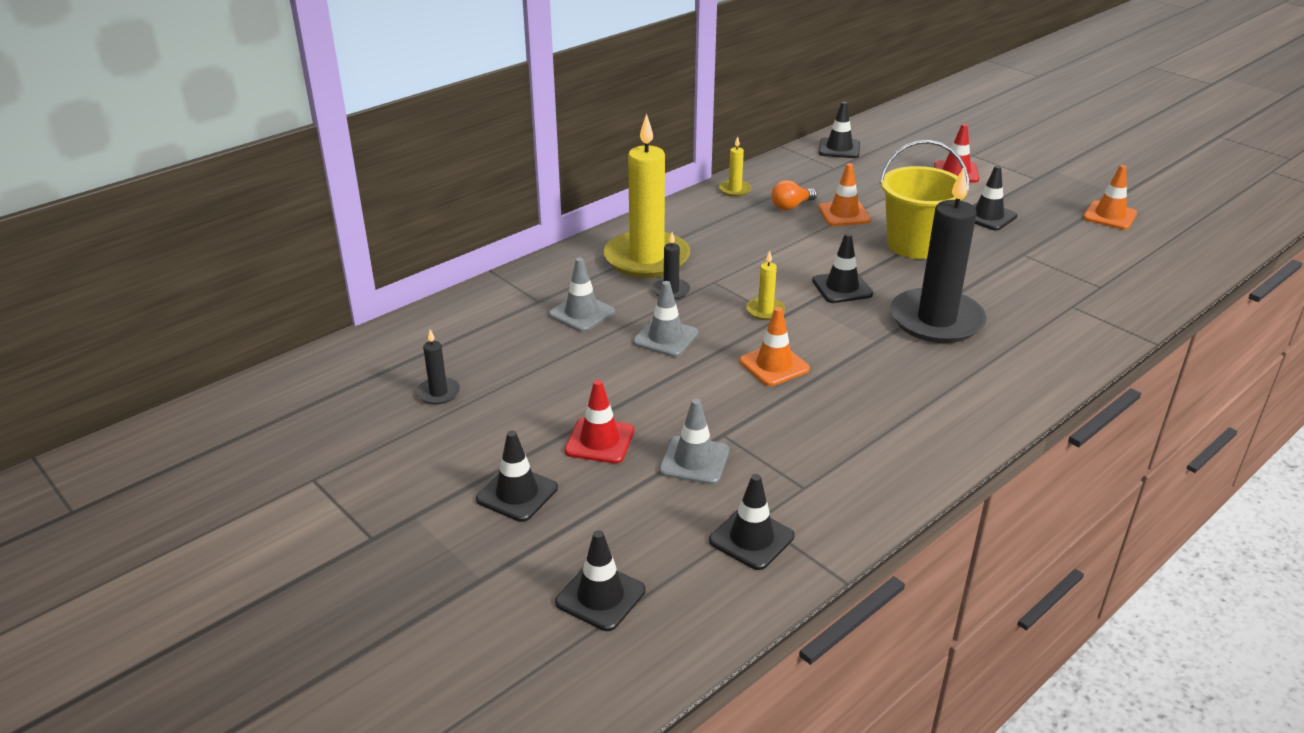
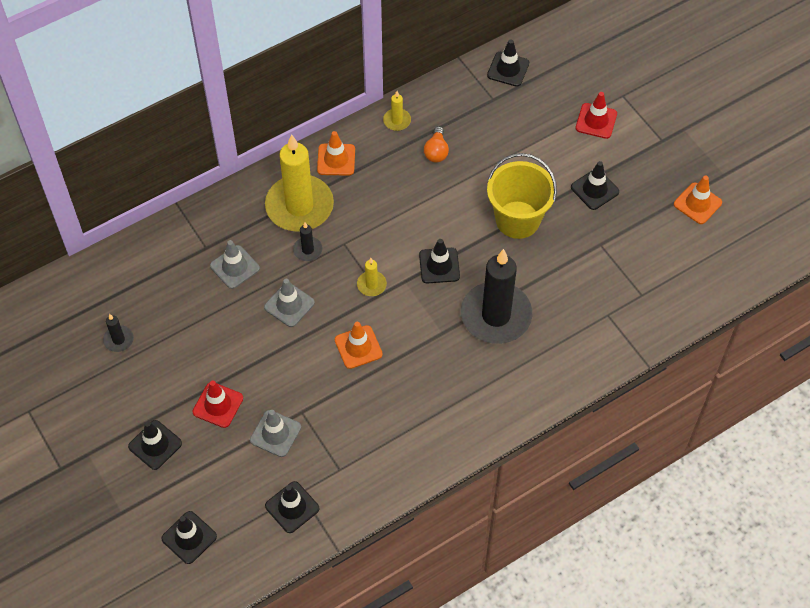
camera: 10 degrees right, 25 degrees up
(791, 206) = (436, 151): orange light bulb -> orange light bulb turned 60 degrees counterclockwise
(844, 214) = (476, 169): orange traffic cone -> orange traffic cone (336, 160)

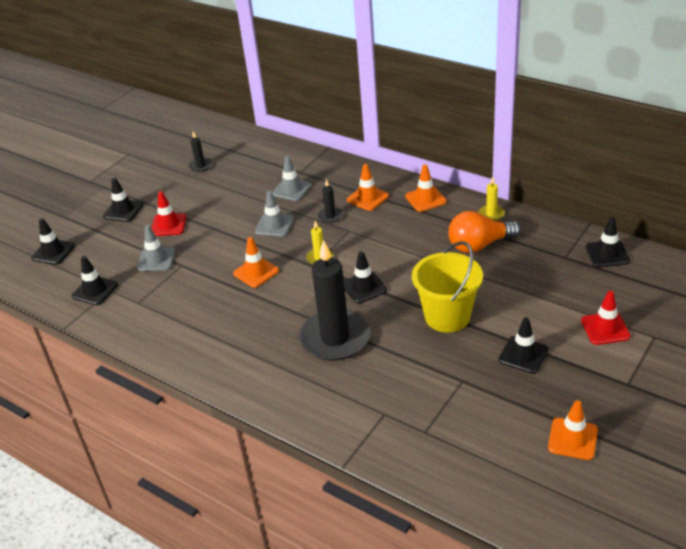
camera: 70 degrees right, 20 degrees down
(299, 206) = (367, 198): yellow candle -> orange traffic cone
(436, 151) = (479, 245): orange light bulb -> orange light bulb, size x1.73

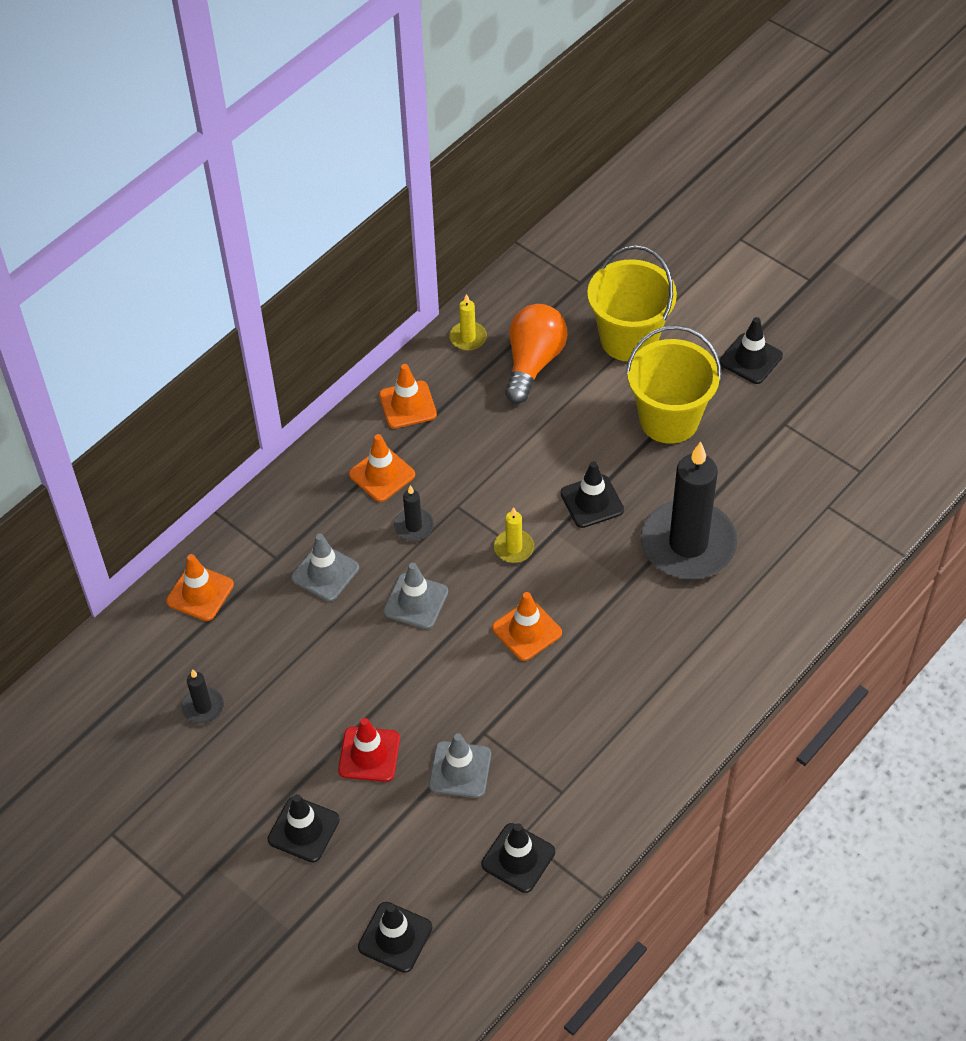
camera: 85 degrees left, 15 degrees up
(479, 245) = (533, 363): orange light bulb -> orange light bulb turned 150 degrees counterclockwise
(518, 287) = (629, 339): none -> yellow bucket
(572, 439) = (883, 344): orange traffic cone -> orange traffic cone (200, 593)
(605, 328) = (719, 276): red traffic cone -> none
(607, 254) = (585, 241): black traffic cone -> none

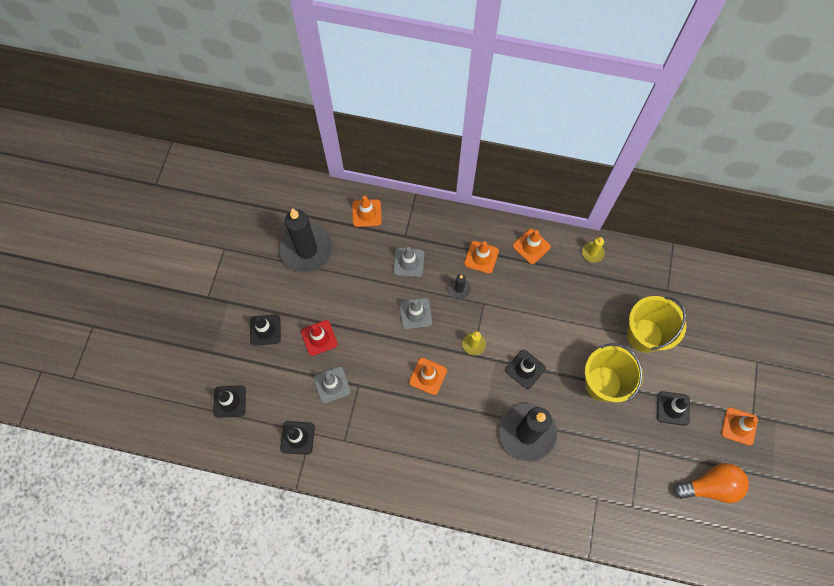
camera: 60 degrees right, 15 degrees up
(203, 707) = (306, 249): black candle -> black candle, size x2.37
(533, 363) = (597, 294): orange light bulb -> orange light bulb (710, 486)
(816, 301) = (739, 426): none -> orange traffic cone

